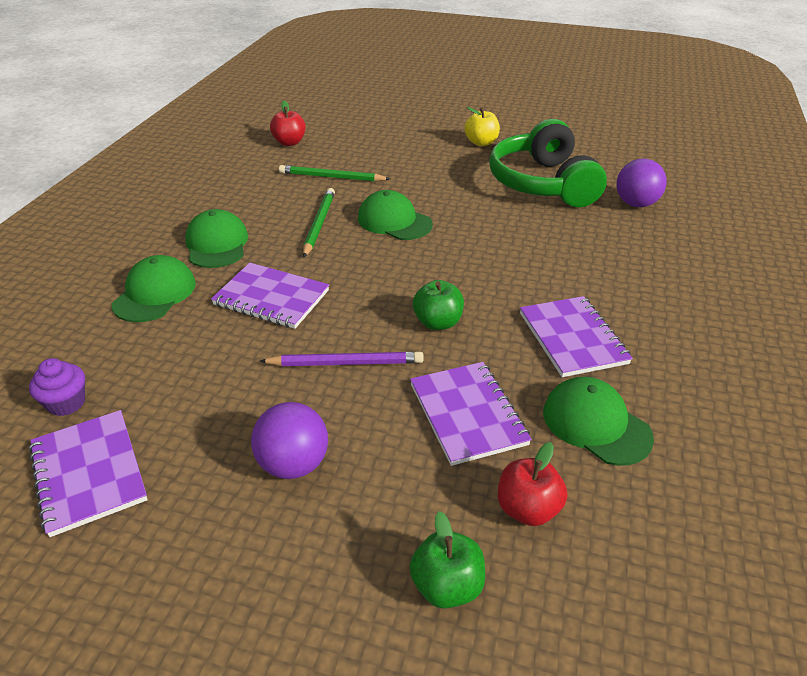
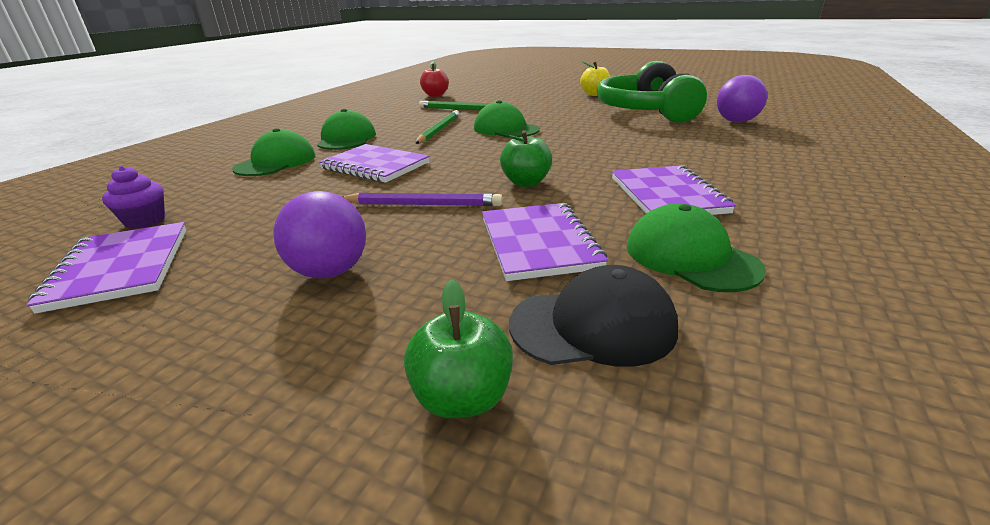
camera: 10 degrees right, 10 degrees down
(527, 509) = (593, 325): red apple -> black cap

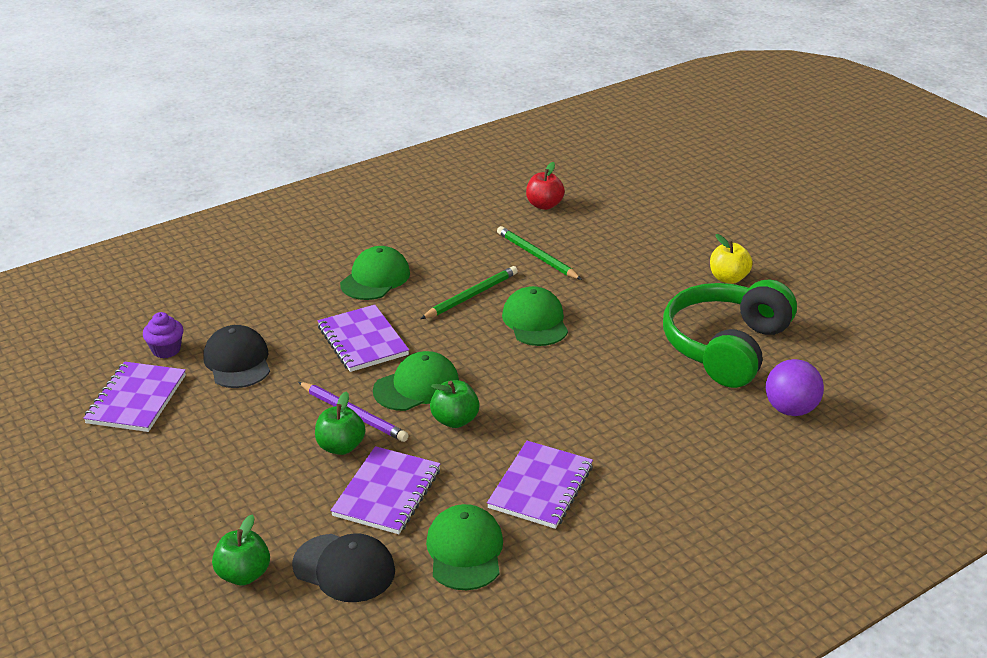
camera: 30 degrees right, 5 degrees up
(249, 206) = (237, 361): none -> black cap
(276, 162) = (291, 299): green cap -> green cap (416, 386)
(330, 272) = (244, 459): purple ball -> none
(439, 228) = (341, 447): none -> green apple

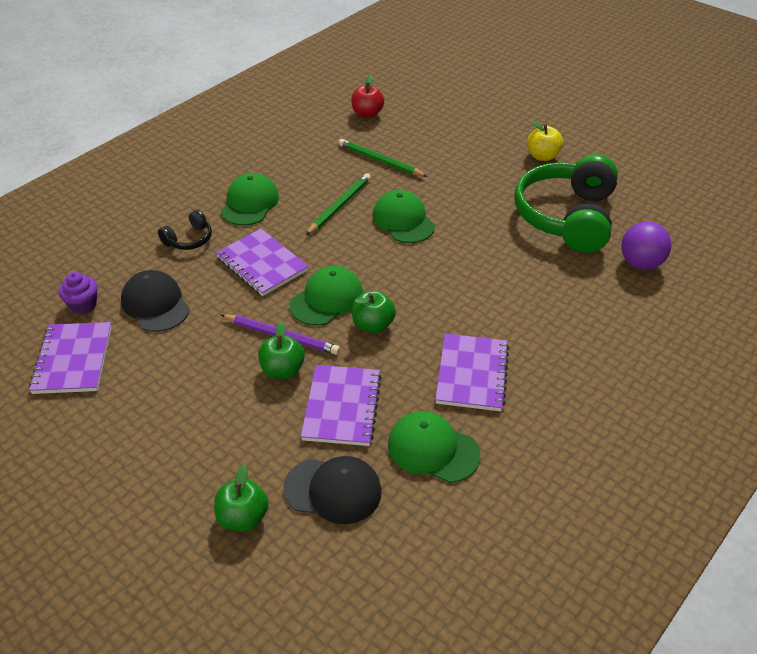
camera: 15 degrees left, 10 degrees up
(297, 304) = (189, 239): none -> black headphones
(465, 551) = (433, 449): green cap -> green cap turned 45 degrees counterclockwise

